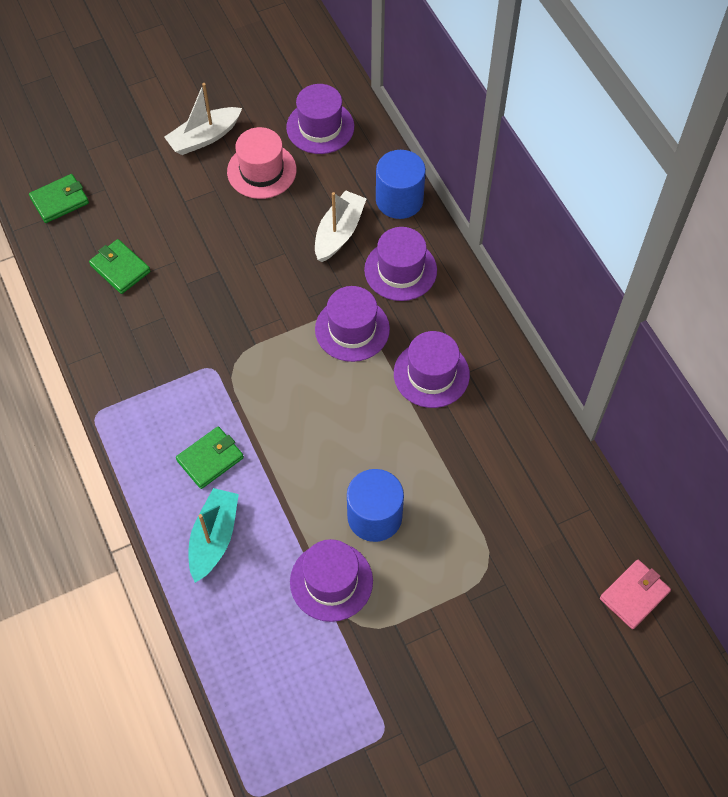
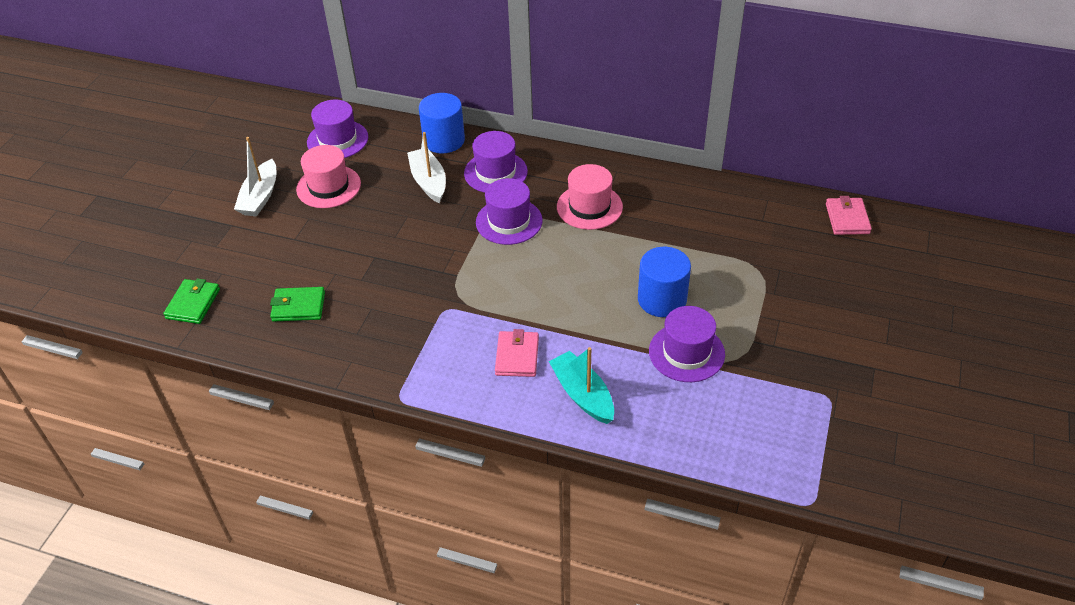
camera: 45 degrees left, 15 degrees down
(210, 459) = (517, 356): green wallet -> pink wallet
(431, 374) = (589, 207): purple hat -> pink hat

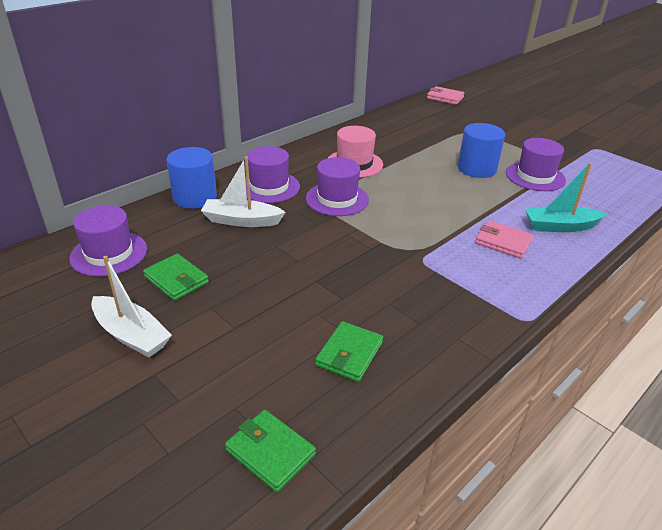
camera: 65 degrees left, 10 degrees down
(328, 186) = (176, 280): pink hat -> green wallet

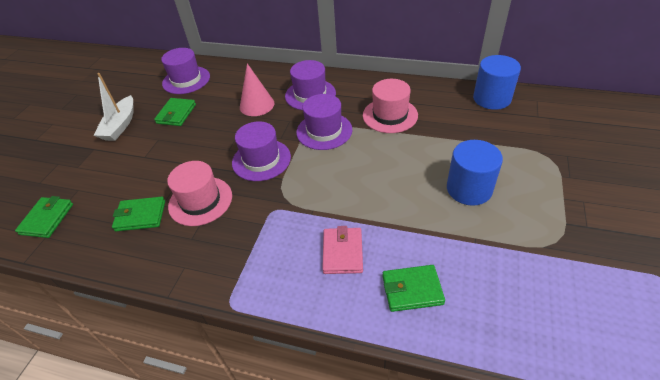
camera: 65 degrees right, 10 degrees up
(195, 197) = (268, 75): blue cylinder -> blue cylinder (491, 98)
(241, 221) = (257, 105): white boat -> pink cone
(366, 302) = (200, 201): none -> pink hat
(445, 98) = (610, 110): pink wallet -> none
(535, 176) = (505, 239): purple hat -> purple hat (261, 160)
(560, 226) = (412, 290): turquoise boat -> green wallet

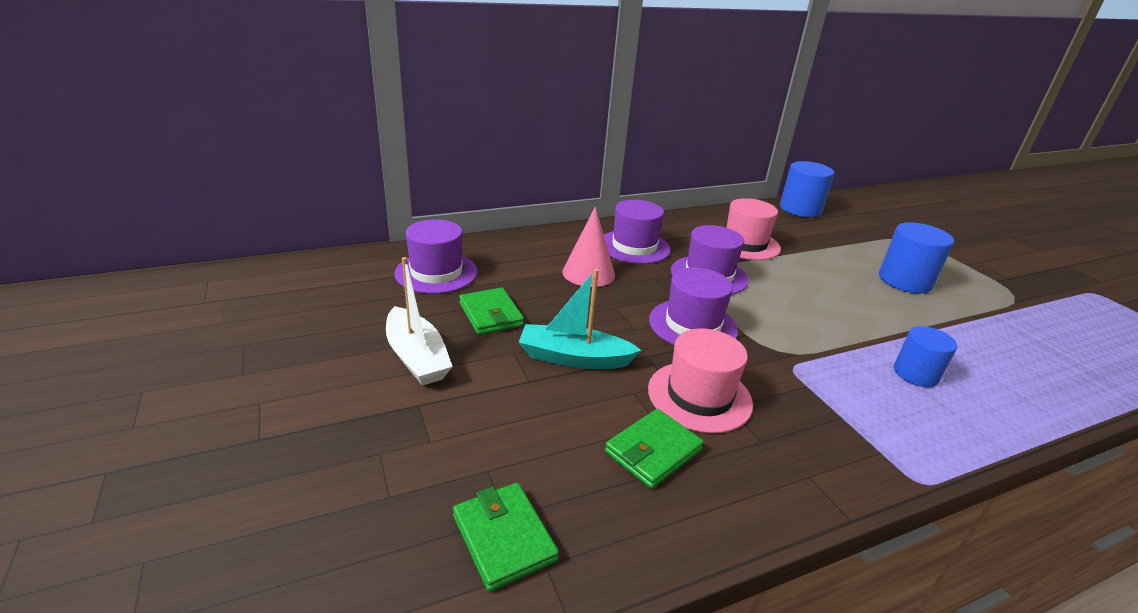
camera: 45 degrees left, 15 degrees down
(177, 153) = (574, 358): none -> turquoise boat
(342, 252) = (915, 374): pink wallet -> blue cylinder
(412, 290) = (1010, 375): green wallet -> none

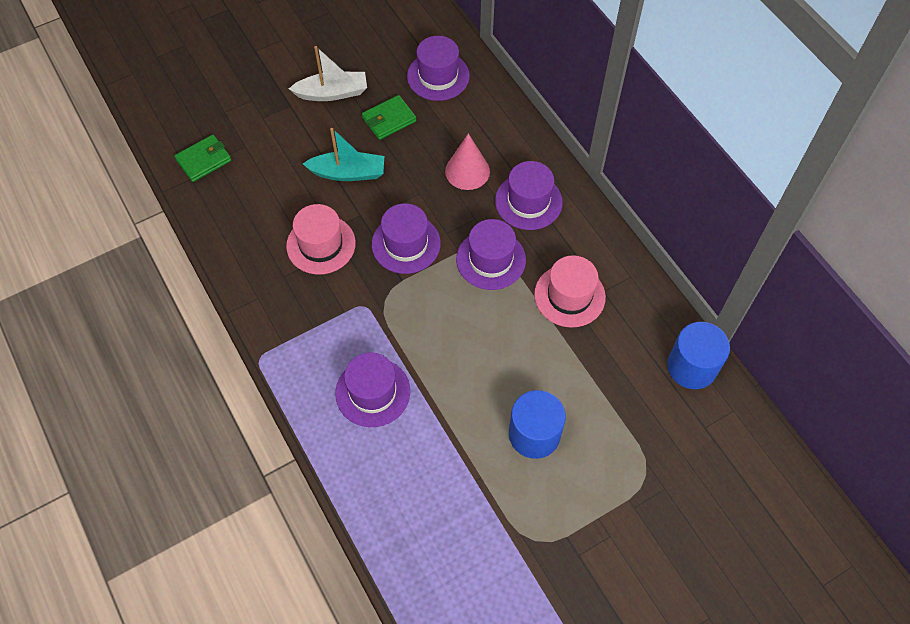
camera: 85 degrees right, 30 degrees up
(417, 357) = (332, 93): white boat -> white boat turned 150 degrees counterclockwise
(574, 358) = (348, 173): turquoise boat -> turquoise boat turned 90 degrees clockwise
(653, 451) = (267, 219): green wallet -> none
(915, 374) = (373, 392): blue cylinder -> purple hat

